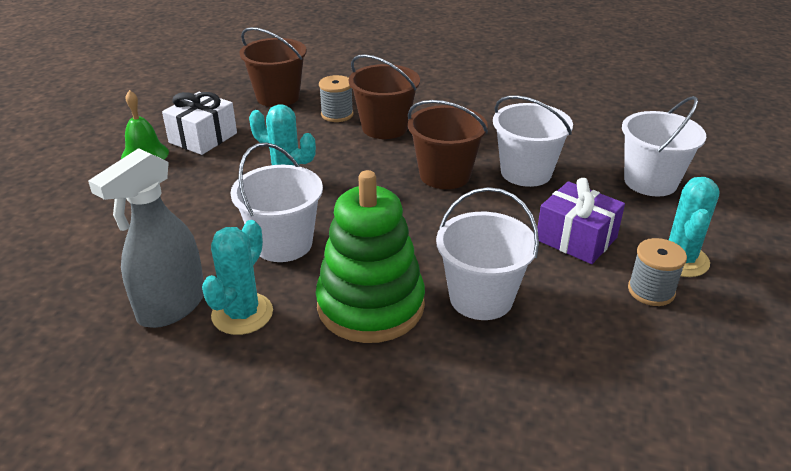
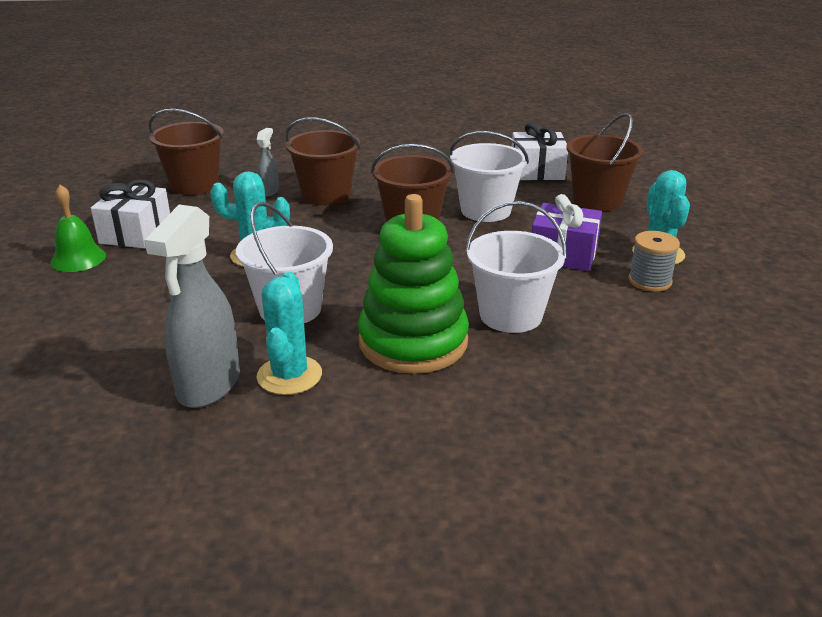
camera: 20 degrees left, 5 degrees down
(337, 114) = (269, 191): grey spool -> grey spray bottle
(605, 136) = (537, 171): none -> white gift
(650, 182) = (597, 200): white bucket -> brown bucket

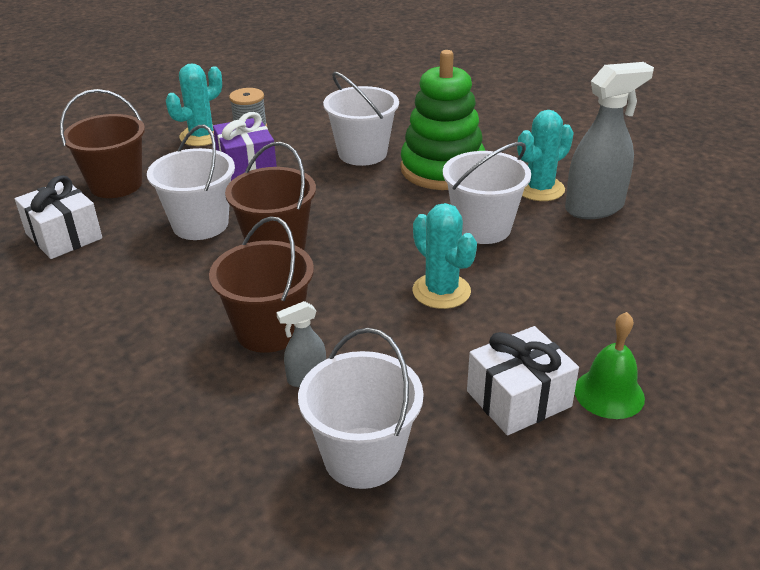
camera: 130 degrees left, 5 degrees up
(194, 185) = (363, 457): brown bucket -> white bucket

